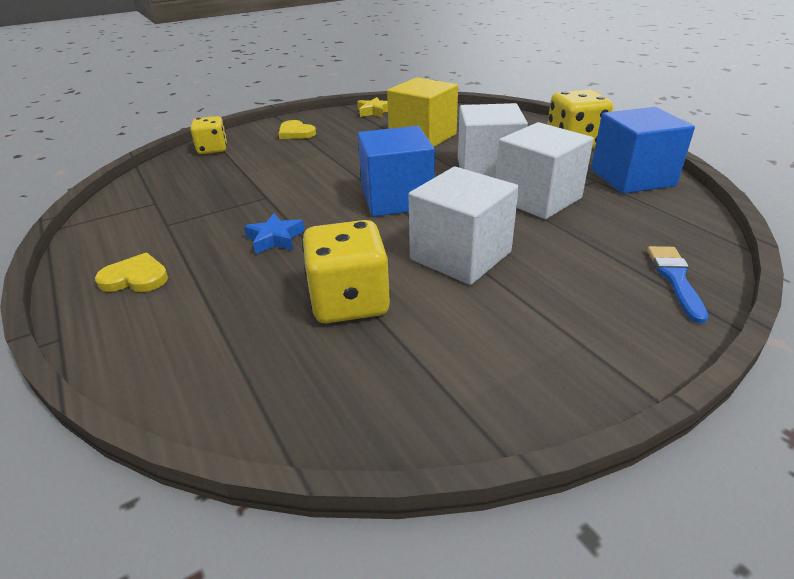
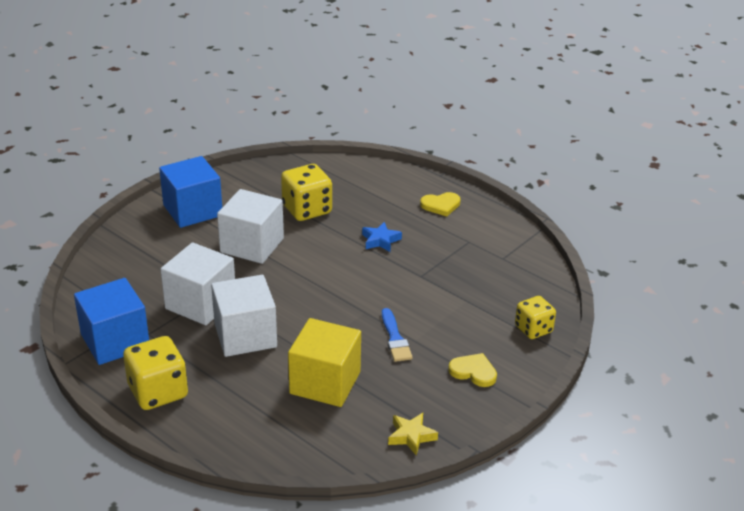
camera: 160 degrees right, 0 degrees up
(396, 199) = (314, 287): blue cube -> blue cube (192, 210)
(675, 279) = (122, 247): blue brush -> blue brush (395, 338)

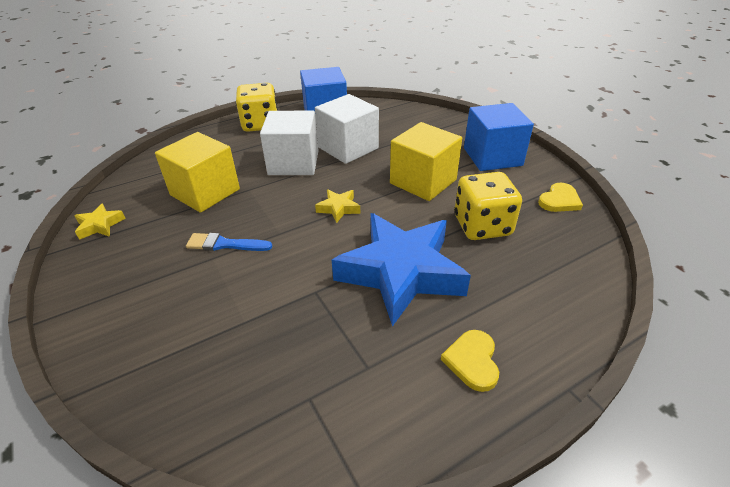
camera: 110 degrees right, 5 degrees up
(252, 245) = (423, 181): white cube -> yellow cube
(315, 286) = (338, 208): none -> yellow star
(380, 240) = (401, 273): blue star -> blue star, size x2.50
(473, 372) = (130, 290): yellow heart -> yellow heart (559, 200)
(533, 329) = (143, 375): yellow dice -> none

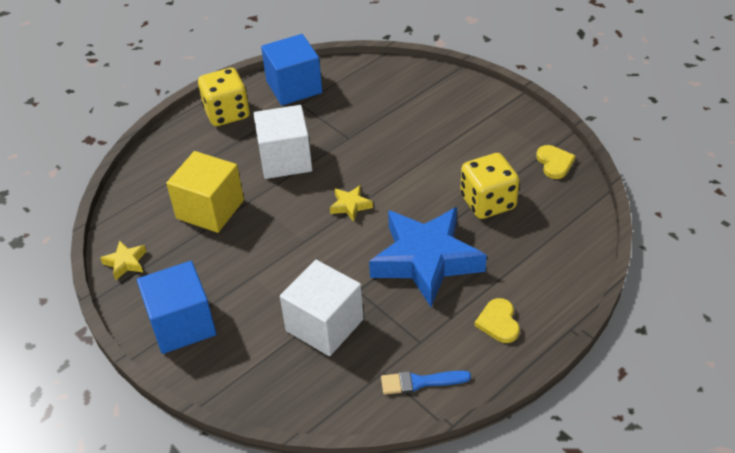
camera: 10 degrees left, 5 degrees up
(225, 244) = (258, 261): blue brush -> blue brush (420, 382)
(348, 148) = (335, 131): white cube -> white cube (324, 325)
(423, 181) = (423, 162): yellow cube -> none
(492, 157) = (486, 120): blue cube -> blue cube (182, 324)
(559, 200) = (554, 163): yellow heart -> yellow heart turned 45 degrees counterclockwise

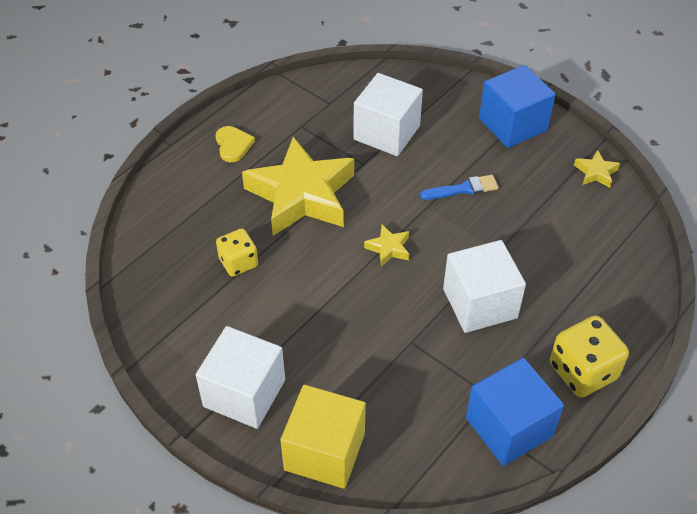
camera: 170 degrees right, 5 degrees up
(210, 209) = (539, 234): yellow cube -> yellow cube (324, 452)
(420, 382) = (299, 97): blue brush -> blue brush (463, 189)
(426, 260) = (301, 195): blue star -> yellow star
(480, 114) = (244, 393): none -> white cube
(488, 202) = (238, 263): yellow dice -> yellow dice, size x0.65
(554, 163) = (157, 320): yellow heart -> none

